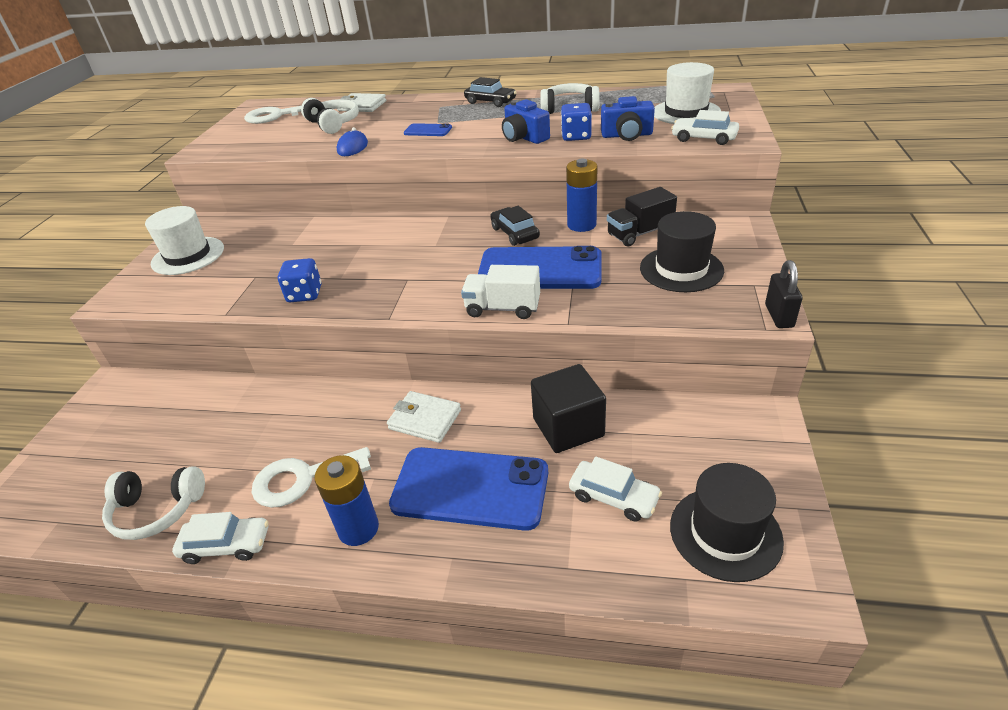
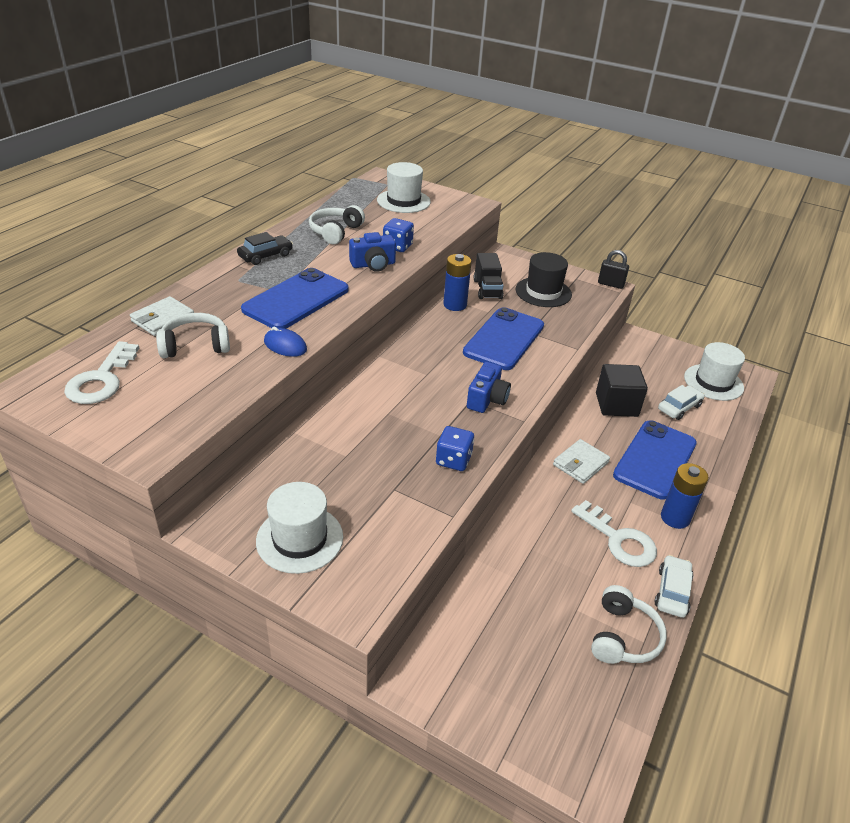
camera: 75 degrees left, 0 degrees up
(303, 479) = (619, 539): white key -> white key turned 45 degrees counterclockwise
(428, 131) = (296, 300): blue phone -> blue phone, size x2.22
(503, 308) = (544, 367): white truck -> none
(515, 233) = (441, 334): black car -> none
(627, 135) = (419, 230): blue camera -> blue camera (487, 399)
(704, 138) = (455, 212): white car -> none
(725, 533) = (713, 382): black hat -> white hat

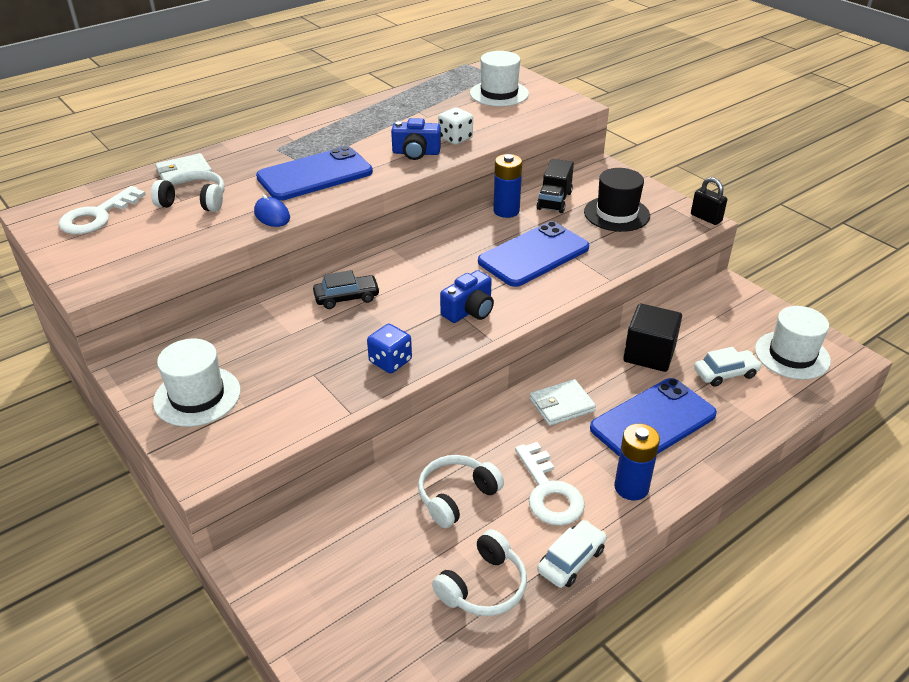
camera: 25 degrees right, 0 degrees up
(265, 256) = (318, 129): black car -> black car (347, 297)
(335, 232) = (403, 116): white headphones -> white headphones (456, 496)
(397, 246) = (455, 138): blue dice -> white dice

